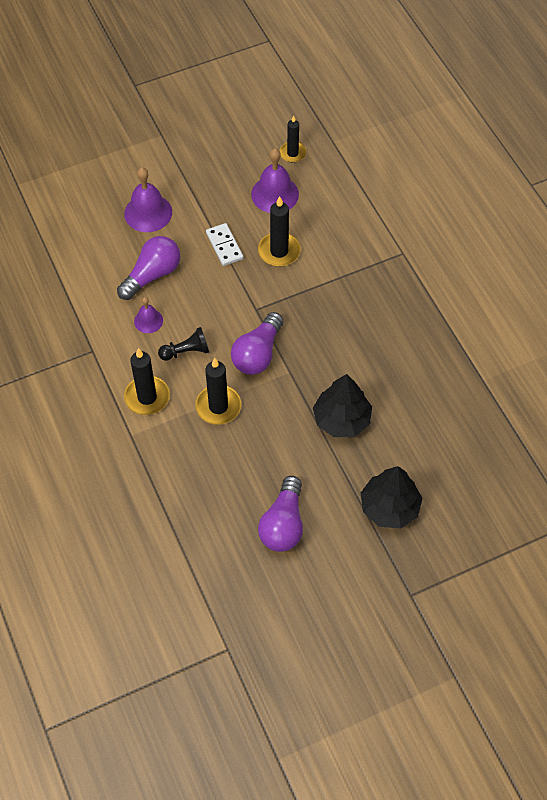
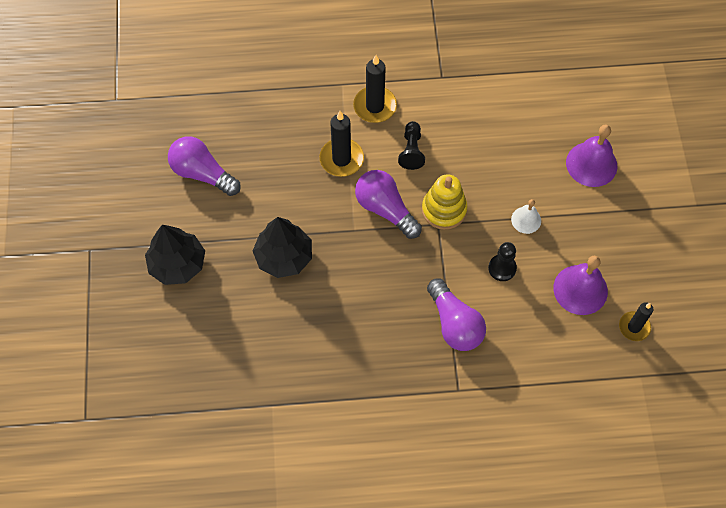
camera: 110 degrees right, 5 degrees up
(148, 321) = (458, 129): purple bell -> none
(152, 275) = (511, 147): purple light bulb -> purple light bulb (454, 324)
(224, 246) = (526, 220): white domino -> white bell
(239, 308) = (444, 210): none -> yellow stacking toy
(279, 251) = (502, 268): black candle -> black pawn

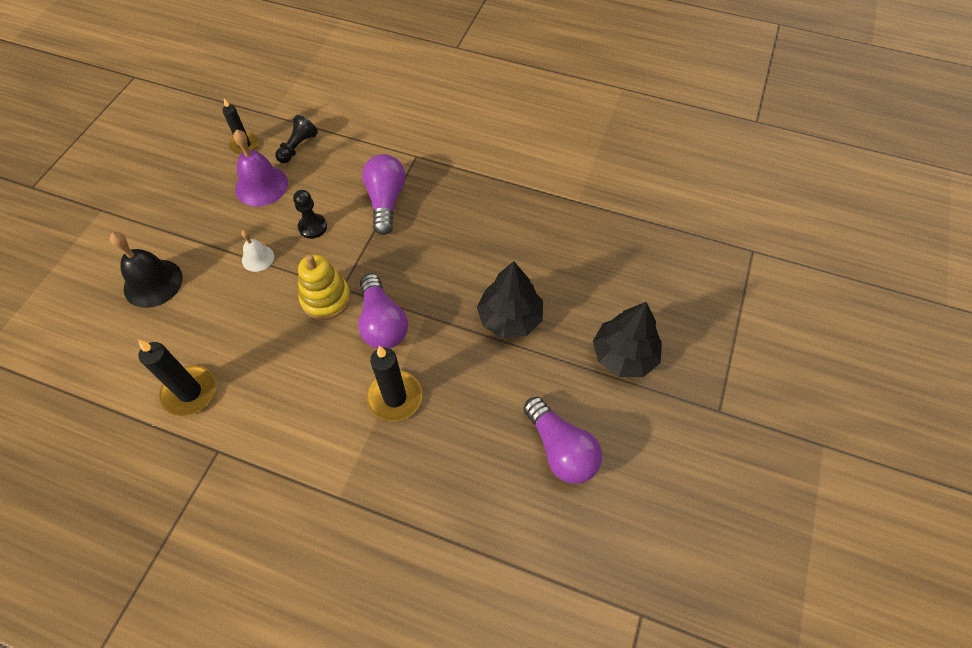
camera: 155 degrees left, 5 degrees down
(375, 106) = (318, 447): black candle -> black candle (190, 392)
(411, 150) = (314, 374): black pawn -> black pawn (297, 147)
(591, 164) = (153, 283): purple bell -> black bell

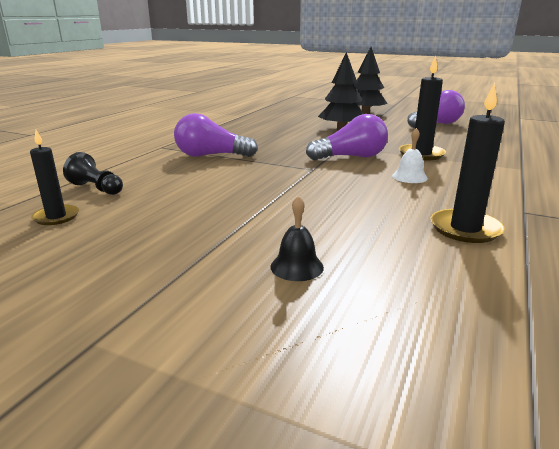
camera: 85 degrees left, 35 degrees down
(153, 283) = (297, 266): black bell -> black bell, size x0.57
(258, 258) = (266, 202): white bell -> white bell (409, 177)
(261, 186) = (147, 204): purple bell -> none
(312, 227) = (230, 180): black pawn -> none
(326, 299) = (325, 174): yellow stacking toy -> none

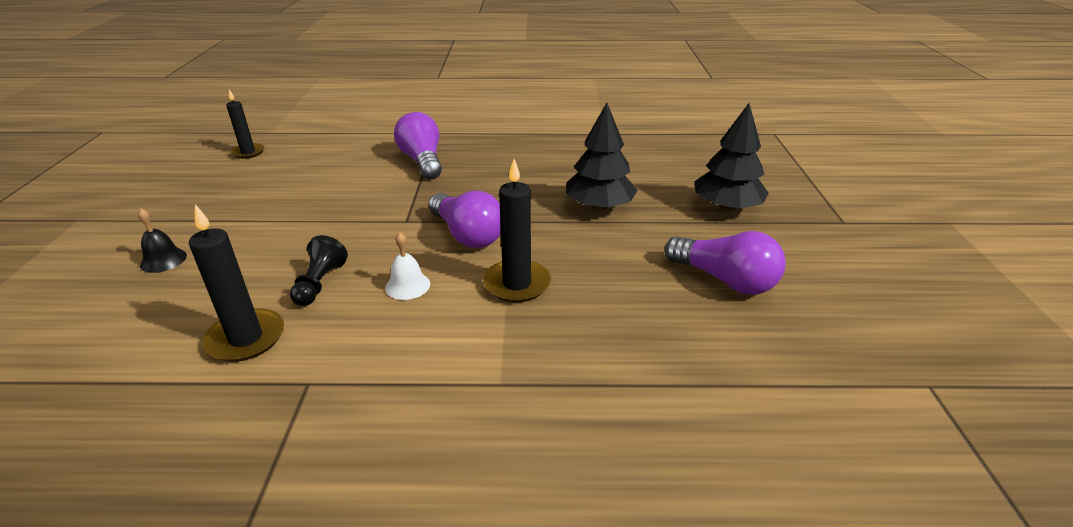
camera: 65 degrees right, 10 degrees up
(96, 188) = (309, 145): black pawn -> black pawn (319, 283)

